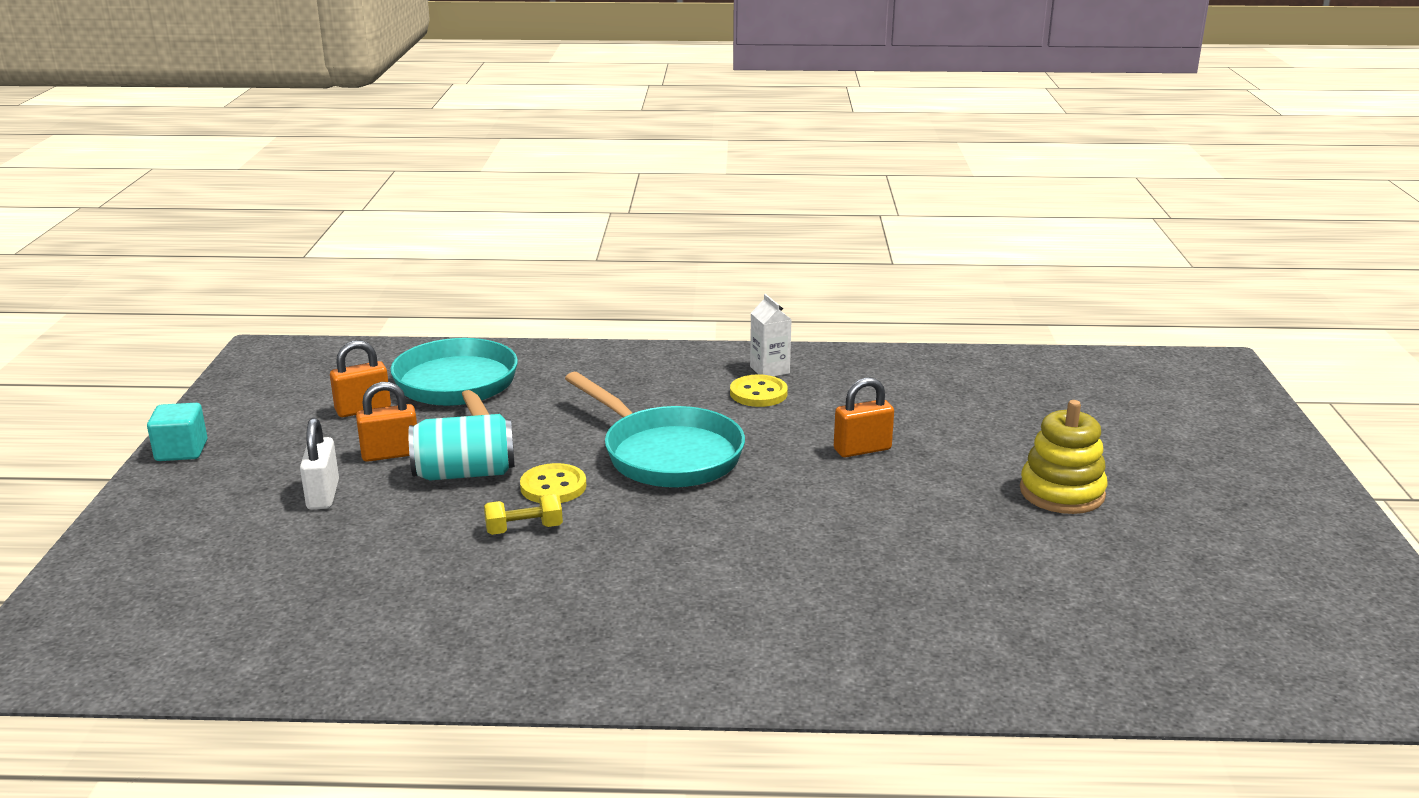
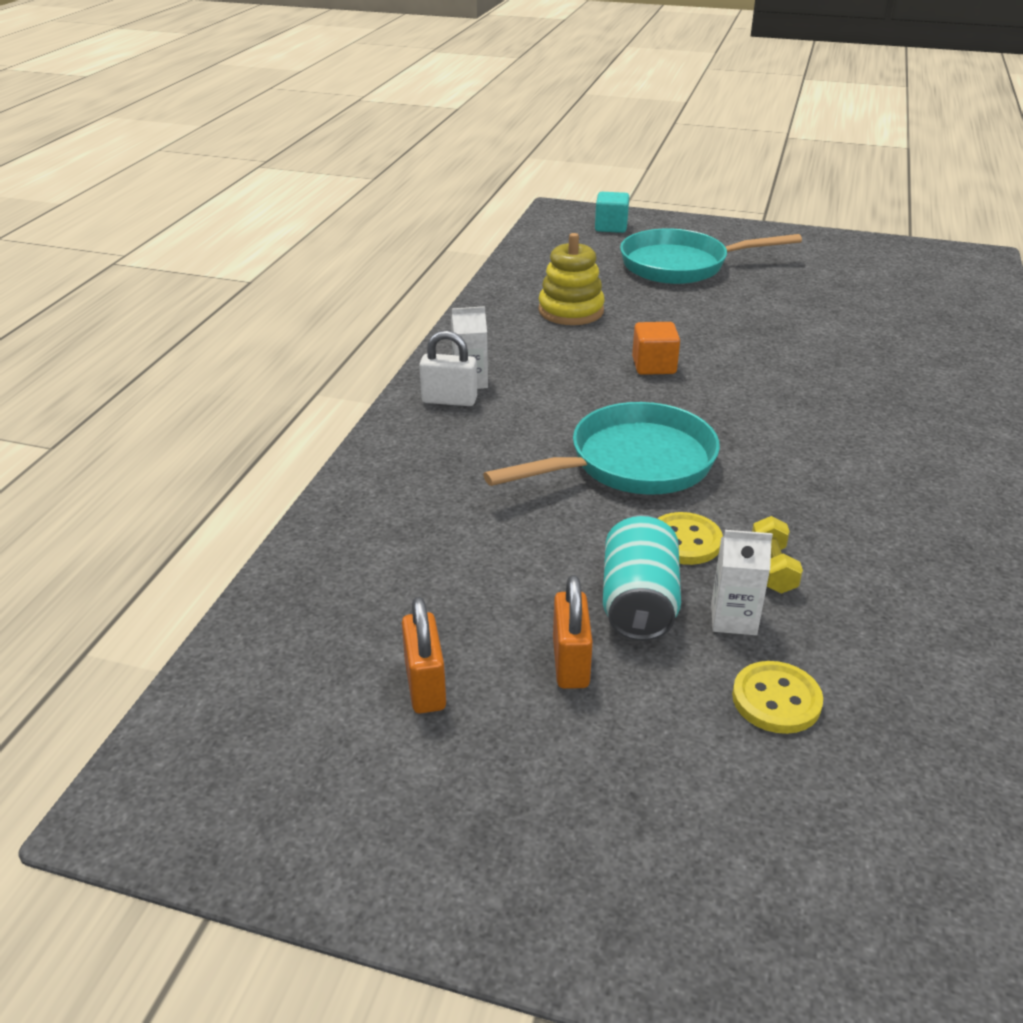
camera: 75 degrees left, 10 degrees up
(181, 451) = (483, 908): turquoise cube -> turquoise cube (611, 227)
(323, 495) = (668, 730): white padlock -> white padlock (449, 400)
(452, 514) = (733, 619): none -> white carton
(458, 387) = (400, 593): turquoise pan -> turquoise pan (681, 265)
(758, 393) = (520, 395): yellow button -> yellow button (776, 700)
(862, 449) = (654, 366): orange padlock -> orange cube
(1062, 492) = (745, 305): yellow stacking toy -> yellow stacking toy (571, 311)

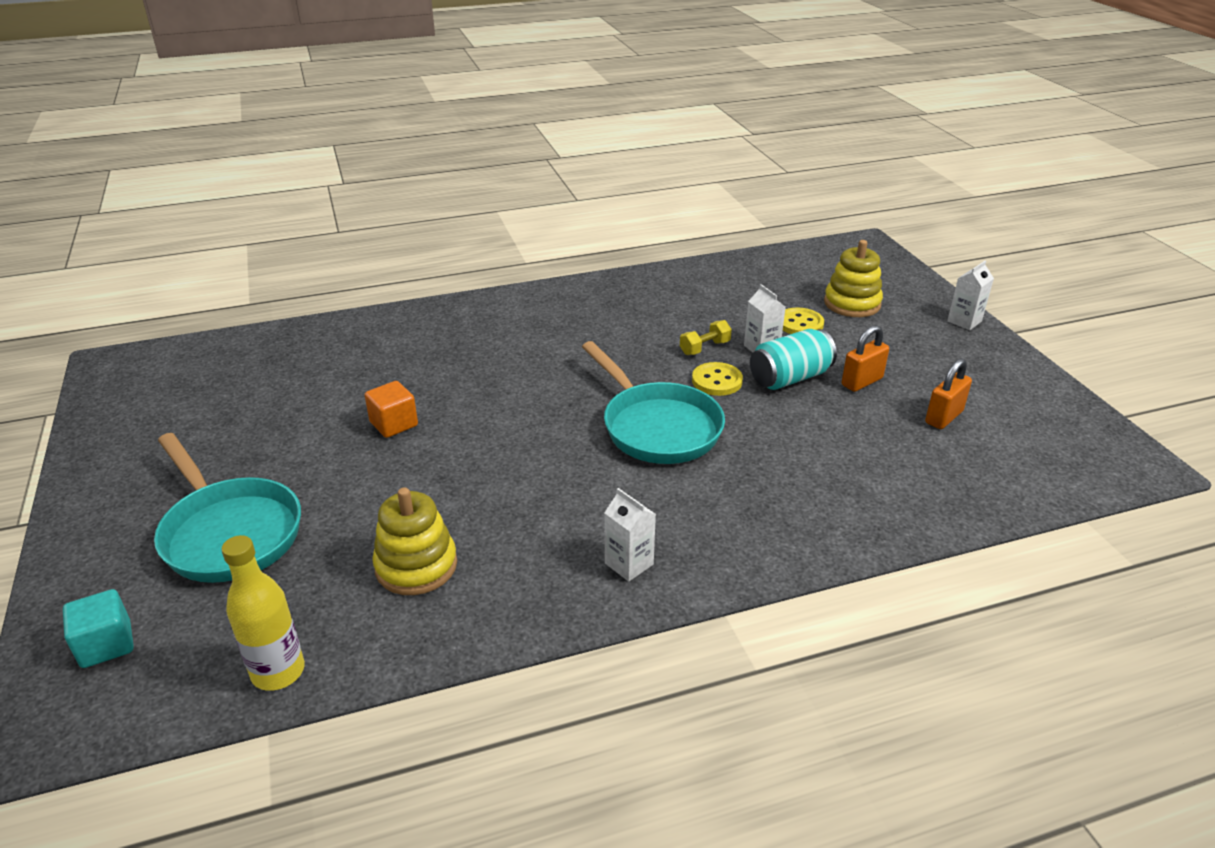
camera: 125 degrees left, 0 degrees up
(449, 400) = (674, 559): white padlock -> none
(529, 260) = (278, 672): none -> yellow bottle
(627, 947) = (964, 321): none -> white carton
(633, 463) = (657, 427): turquoise pan -> turquoise pan turned 150 degrees counterclockwise
(654, 366) = (495, 469): orange cube -> orange cube (394, 424)
(805, 816) = (852, 303): none -> yellow stacking toy

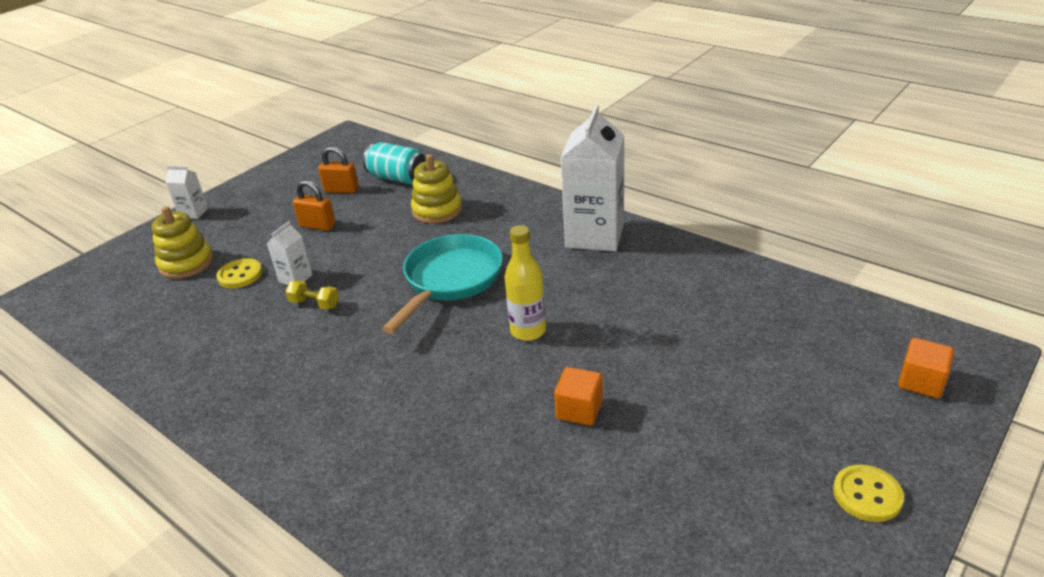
camera: 120 degrees left, 0 degrees up
(106, 644) = (921, 382): turquoise cube -> orange cube
(229, 533) = (787, 406): turquoise pan -> none
(278, 672) = (823, 302): yellow bottle -> yellow bottle (528, 331)
(416, 566) = (694, 303): yellow stacking toy -> yellow stacking toy (437, 210)
(629, 564) = (595, 235): white carton -> white carton, size x2.19
(717, 381) = (364, 280): yellow button -> yellow button (867, 495)
(790, 378) = (334, 252): turquoise can -> turquoise can (398, 178)

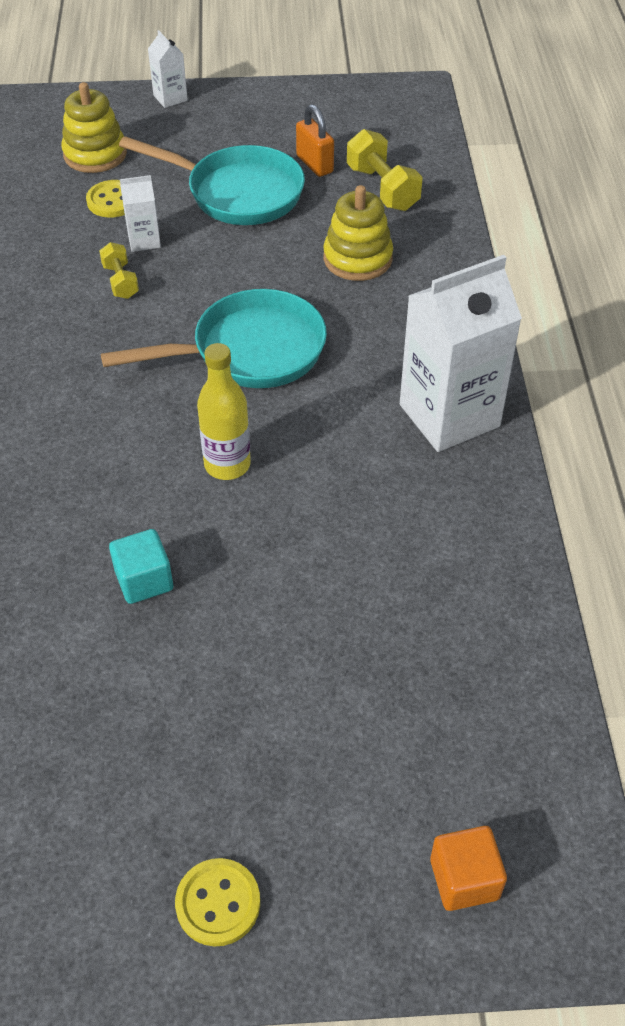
camera: 45 degrees right, 15 degrees up
(317, 226) = (238, 193): orange padlock -> turquoise pan
(398, 178) = (382, 188): turquoise can -> yellow dumbbell
(579, 410) = (144, 580): orange cube -> turquoise cube

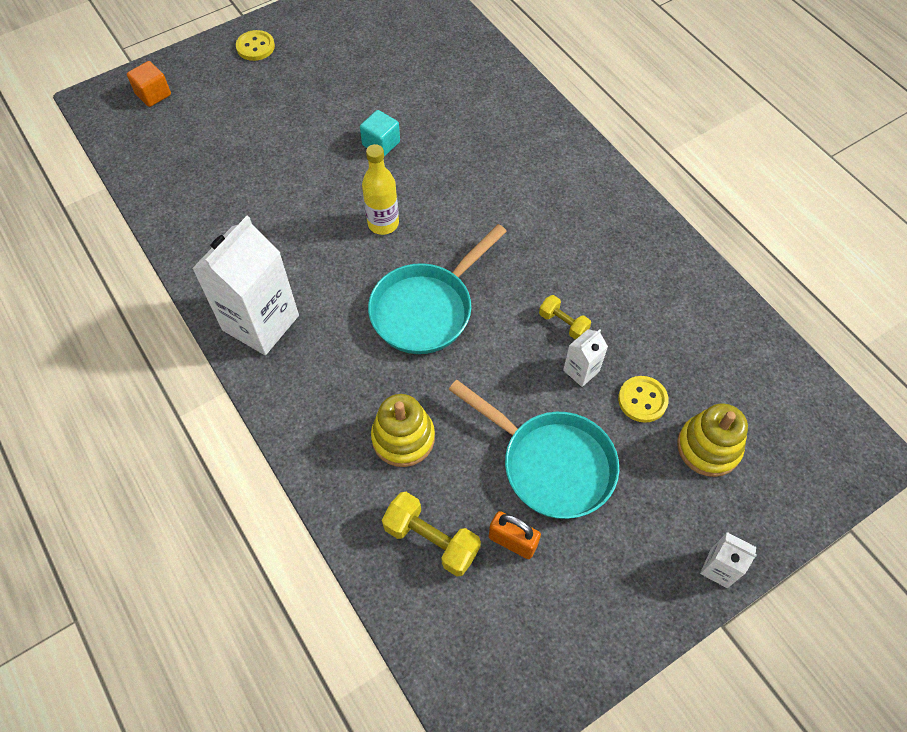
camera: 150 degrees right, 10 degrees up
(238, 193) = (551, 464): turquoise pan -> turquoise pan turned 135 degrees counterclockwise

